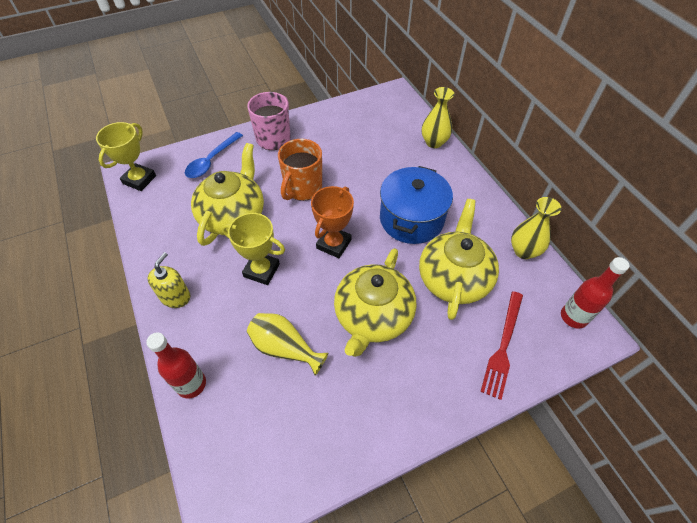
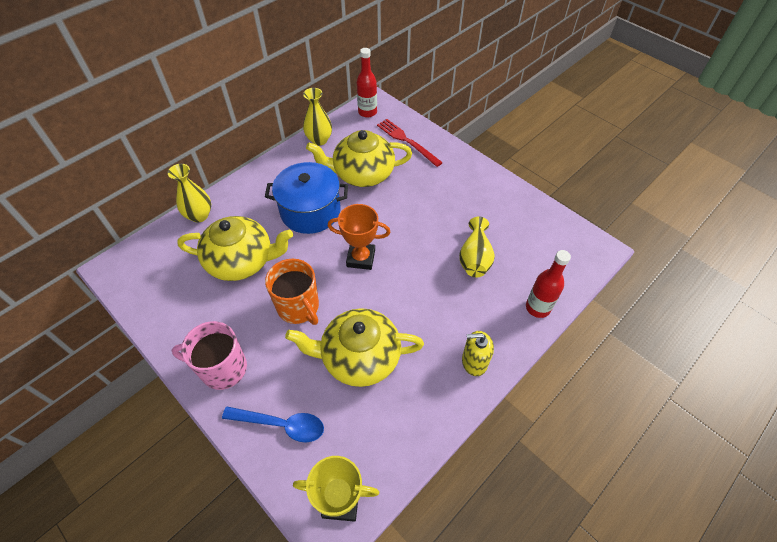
camera: 110 degrees left, 0 degrees up
(261, 270) = (413, 303): yellow trophy -> none
(302, 188) = (299, 307): orange mug -> orange mug turned 45 degrees clockwise
(373, 317) = (420, 212): yellow teapot -> yellow teapot (242, 261)
(503, 346) = (407, 141): red fork -> red fork turned 135 degrees counterclockwise

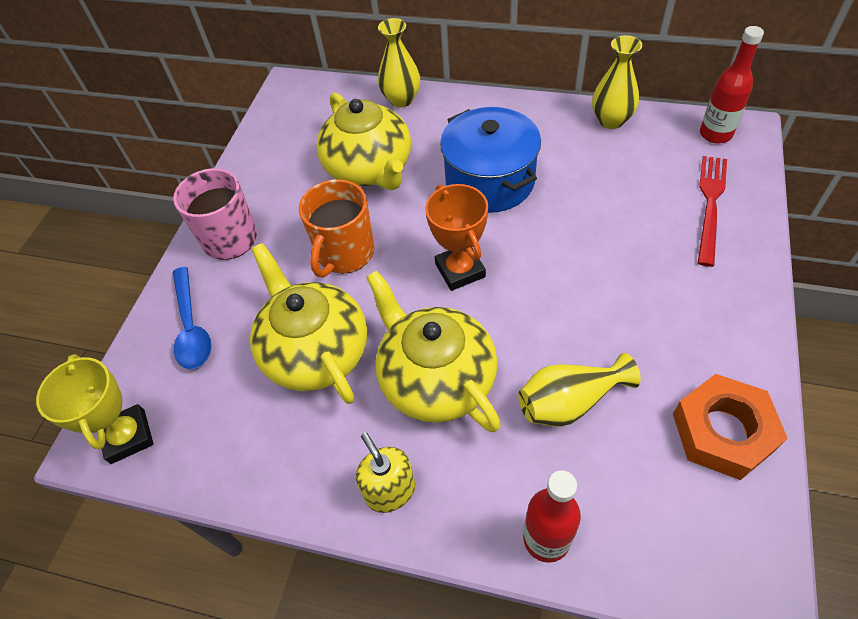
camera: 65 degrees right, 0 degrees up
(362, 174) = (598, 193): yellow teapot -> yellow teapot (436, 378)
(525, 214) = (723, 432): none -> orange nut

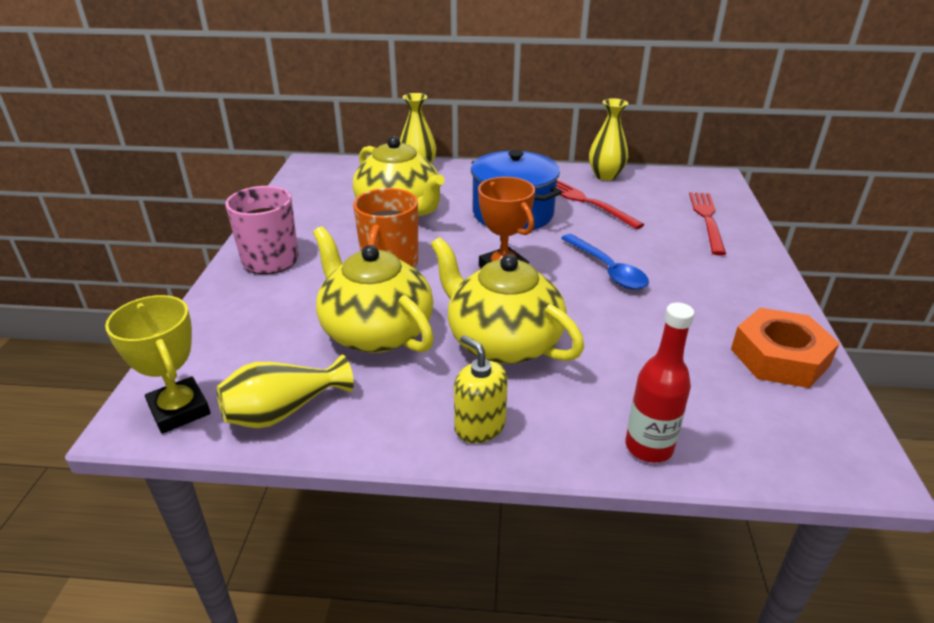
camera: 15 degrees left, 20 degrees down
(191, 327) = (240, 323): blue spoon -> blue spoon (608, 270)
(569, 402) = (635, 348): yellow vase -> yellow vase (283, 411)
(579, 167) = (588, 203): none -> red fork
(715, 134) = (694, 181): red bottle -> none

